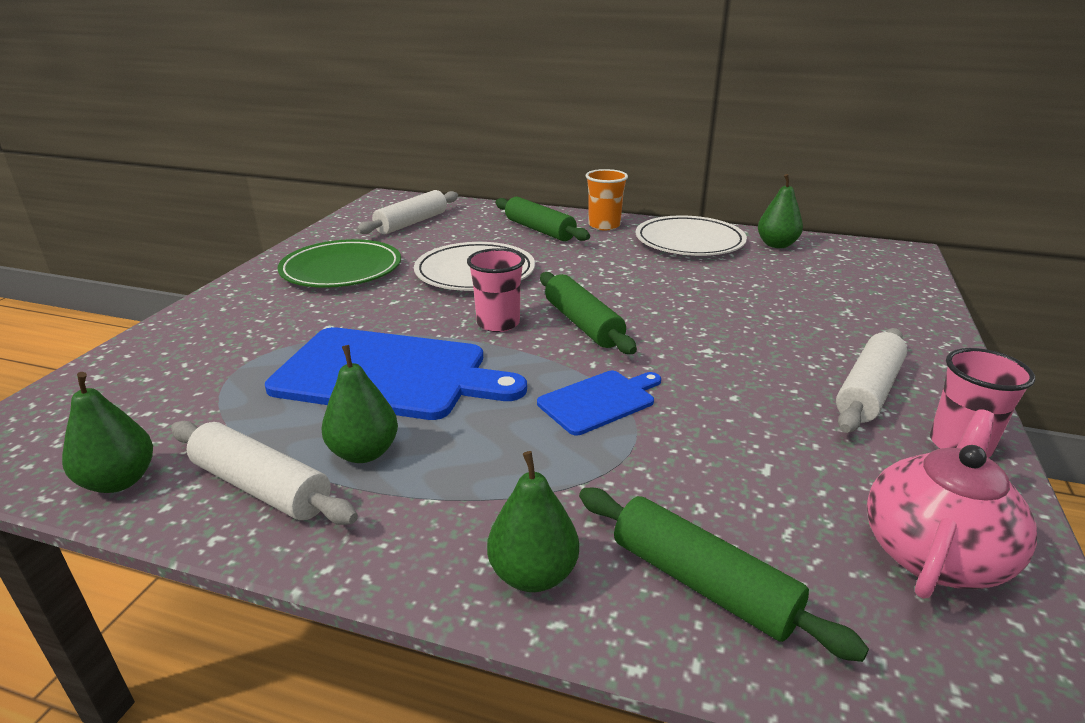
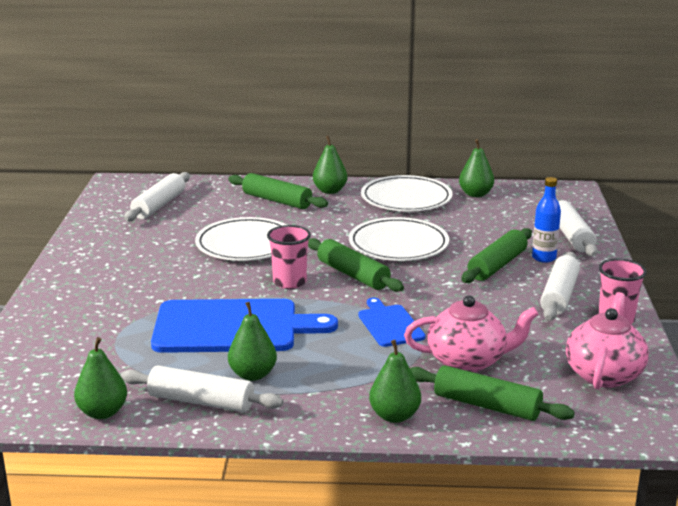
camera: 15 degrees left, 5 degrees down
(341, 269) = (131, 255): green plate -> none
(599, 401) = (389, 324): blue cutting board -> blue cutting board turned 60 degrees counterclockwise
(604, 225) = (330, 191): orange cup -> green pear
(658, 292) = (398, 244): none -> white plate
(695, 484) = (468, 361): none -> pink teapot
(783, 335) = (497, 265): none -> green rolling pin
(852, 332) = (544, 258): none -> blue bottle
(897, 307) = (571, 236): none -> white rolling pin

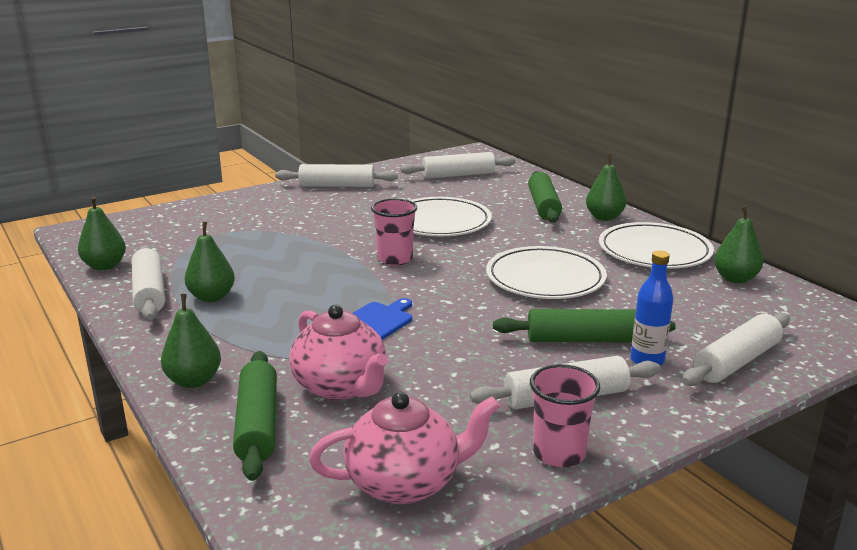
camera: 55 degrees right, 0 degrees up
(91, 258) = (337, 186): none -> white rolling pin
(232, 327) = (285, 264): blue cutting board -> none
(353, 275) = (448, 279): green rolling pin -> none

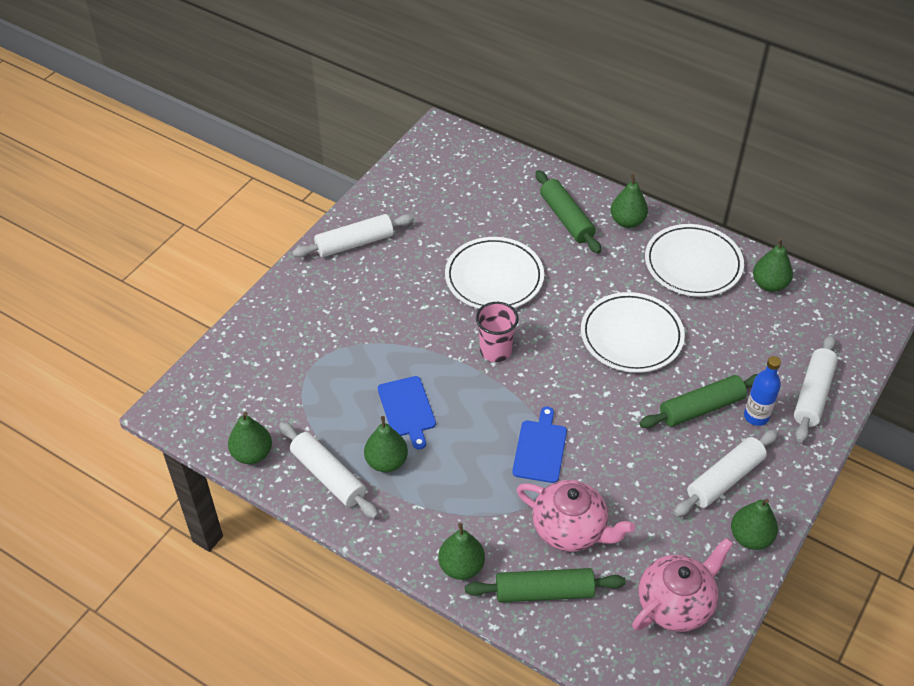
camera: 25 degrees left, 25 degrees up
(258, 424) = (544, 591): green rolling pin -> green rolling pin turned 60 degrees counterclockwise
(271, 273) = (407, 409): none -> blue cutting board
(458, 175) = (456, 185): white rolling pin -> none
(559, 453) = (750, 537): pink cup -> green pear

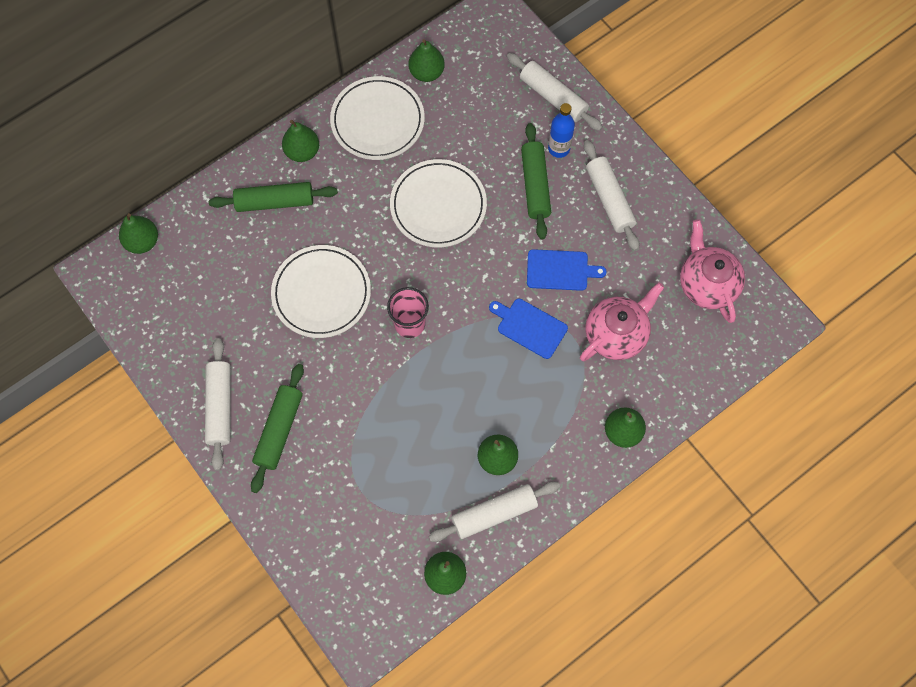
camera: 70 degrees left, 20 degrees up
(407, 409) = (446, 422): blue cutting board -> blue cutting board (560, 270)
(544, 591) = (666, 376): green rolling pin -> green rolling pin (279, 430)
(750, 537) = (667, 206): green pear -> green pear (142, 242)

